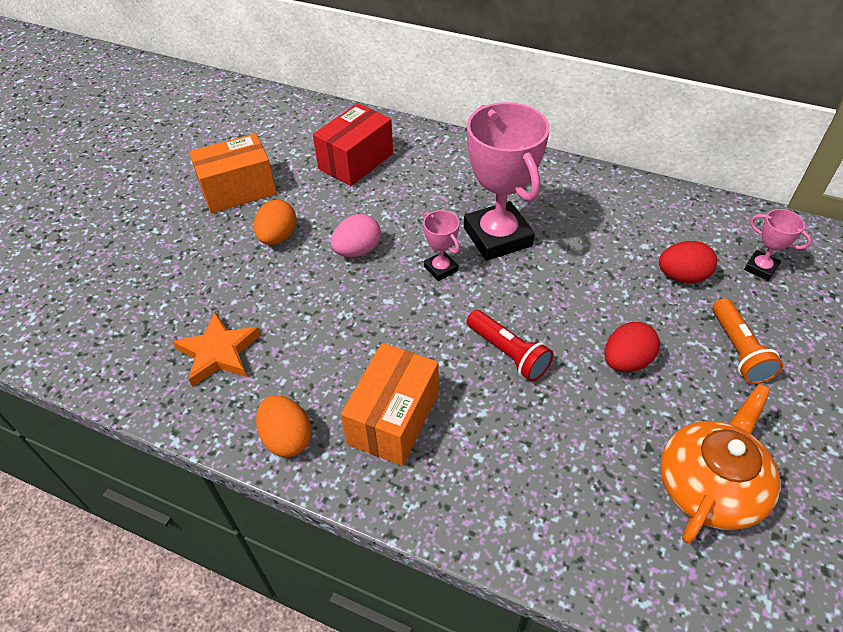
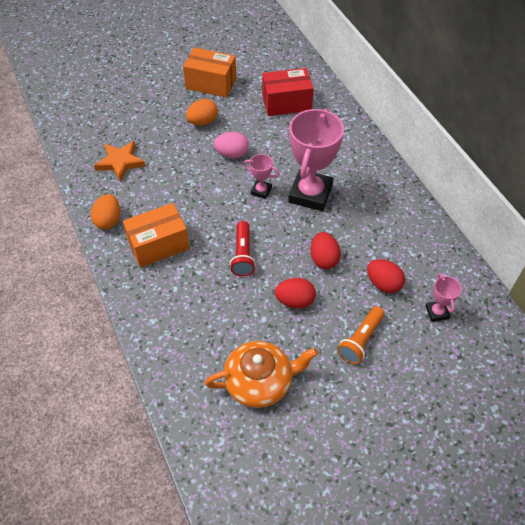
camera: 40 degrees right, 5 degrees up
(441, 269) = (261, 191): pink trophy -> pink trophy turned 75 degrees counterclockwise
(596, 294) = (324, 259): none -> red egg

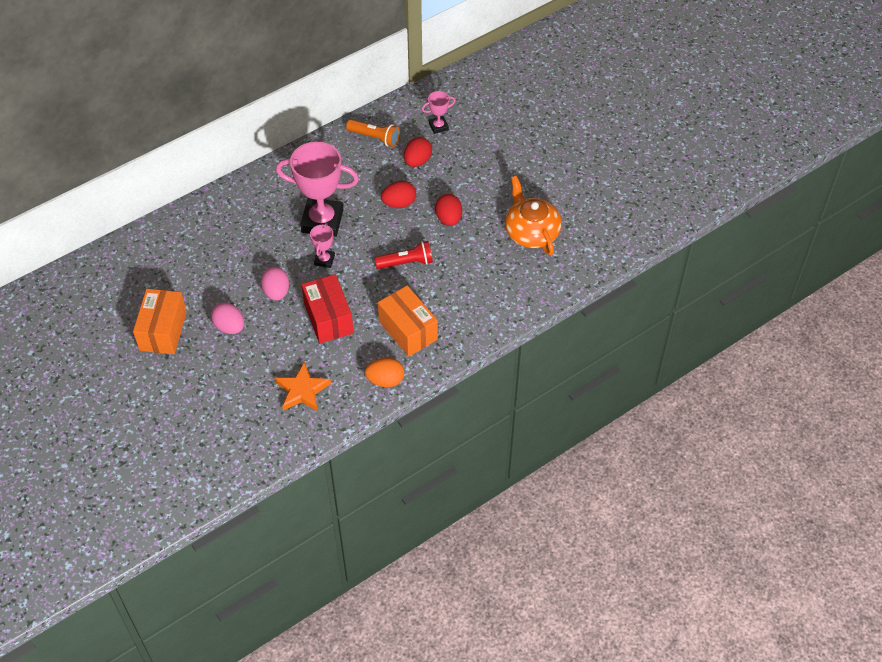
camera: 100 degrees left, 0 degrees up
(203, 122) = (229, 327): orange egg -> pink egg
(286, 103) = (191, 255): red box -> red box (328, 318)
(360, 340) = (476, 172): orange flashlight -> orange flashlight (375, 138)

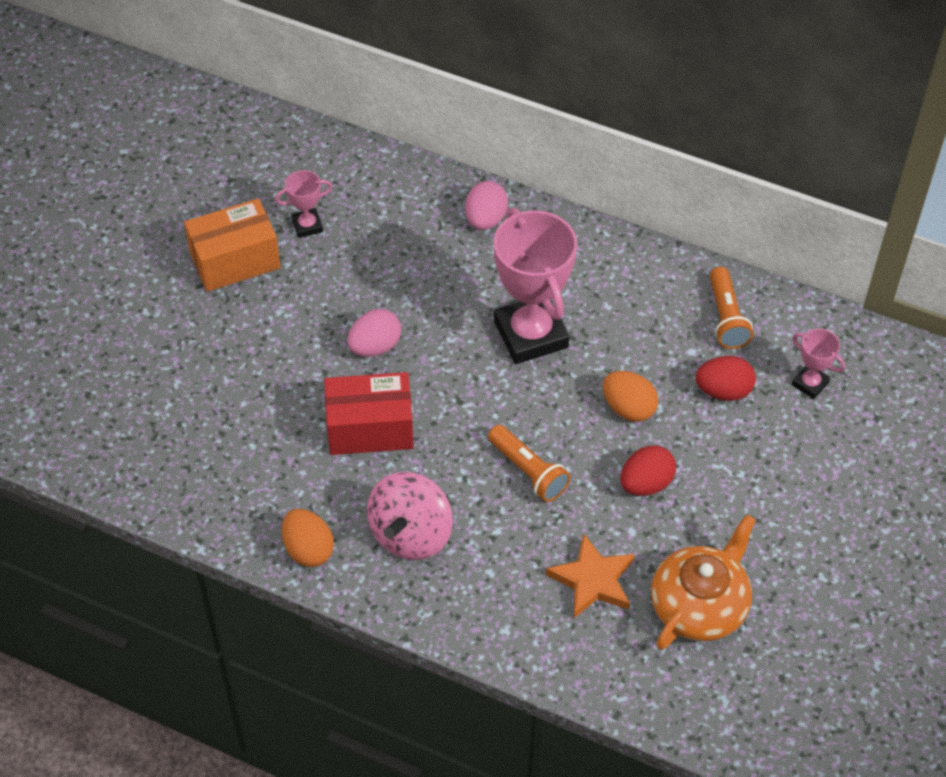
camera: 60 degrees right, 0 degrees up
(229, 327) = (285, 326): pink egg -> pink egg (485, 219)
(302, 390) = (233, 460): orange star -> orange star (592, 580)
(324, 260) = (465, 372): pink trophy -> pink trophy (307, 225)
(328, 318) = (370, 428): red box -> red box turned 45 degrees clockwise
(399, 203) = (628, 408): red egg -> orange egg
(406, 263) = (528, 471): red flashlight -> orange flashlight
(408, 330) = (411, 534): orange box -> pink spinning top

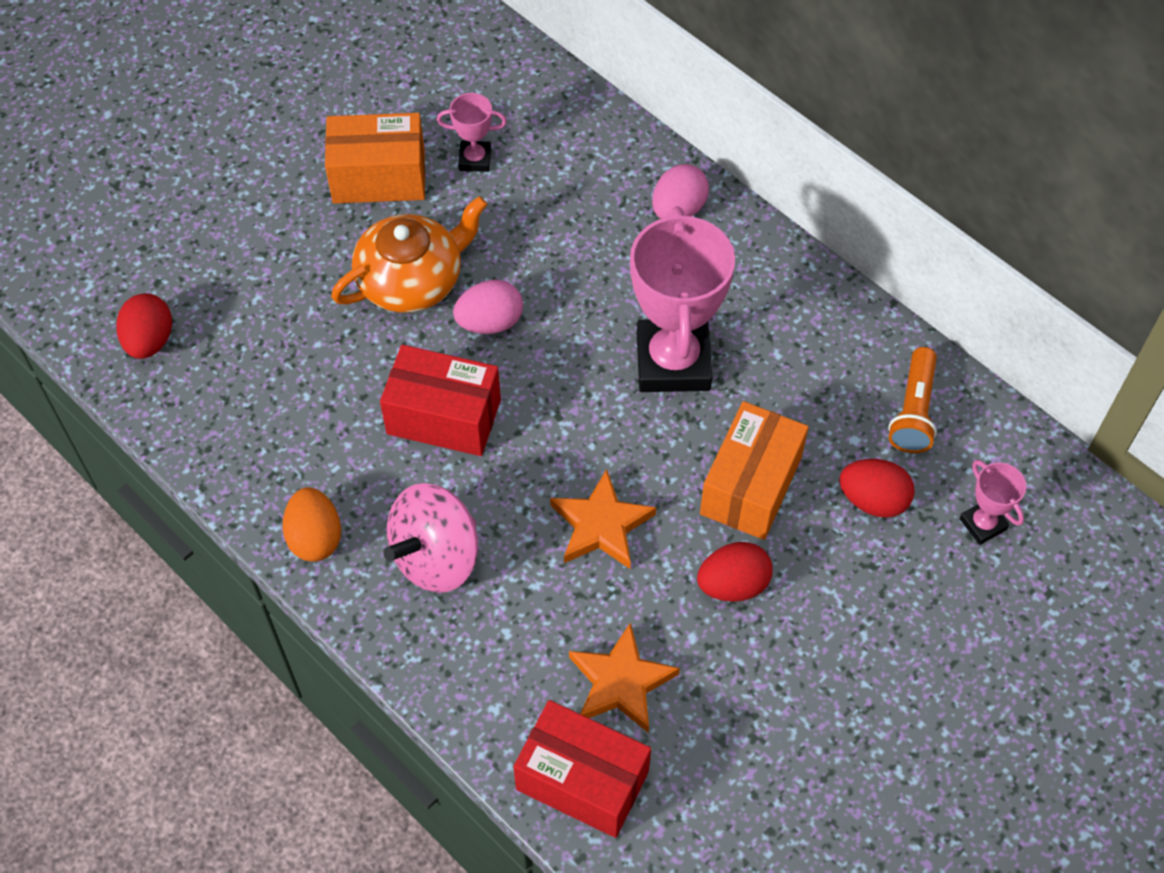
camera: 20 degrees right, 5 degrees up
(103, 441) = (149, 341): none -> red egg
(528, 471) = (601, 525): orange flashlight -> orange star
(594, 659) = (582, 780): none -> red box
(628, 408) = (750, 486): orange egg -> orange box
(699, 605) = (735, 756): orange teapot -> orange teapot (412, 280)

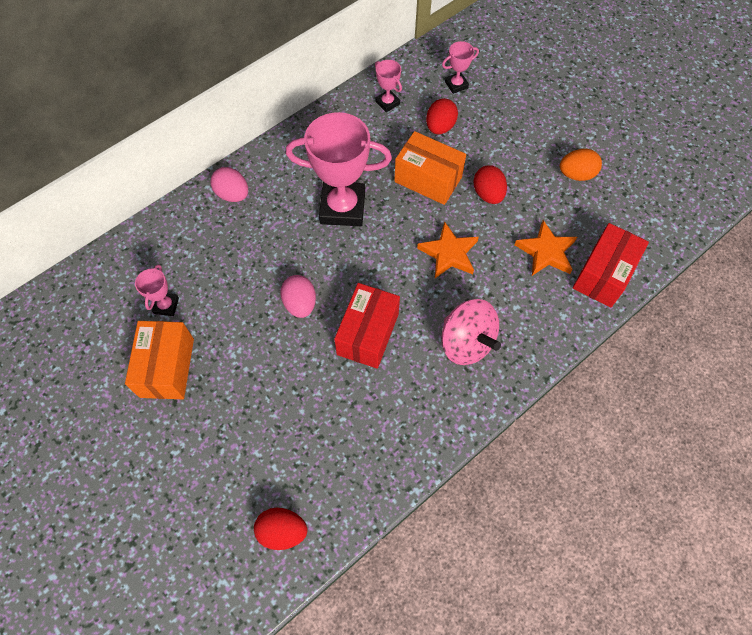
camera: 85 degrees left, 5 degrees up
(315, 537) = (450, 414): orange egg -> orange egg (576, 174)
(412, 280) = (259, 349): orange teapot -> none
(913, 411) = (387, 103): orange flashlight -> pink trophy

